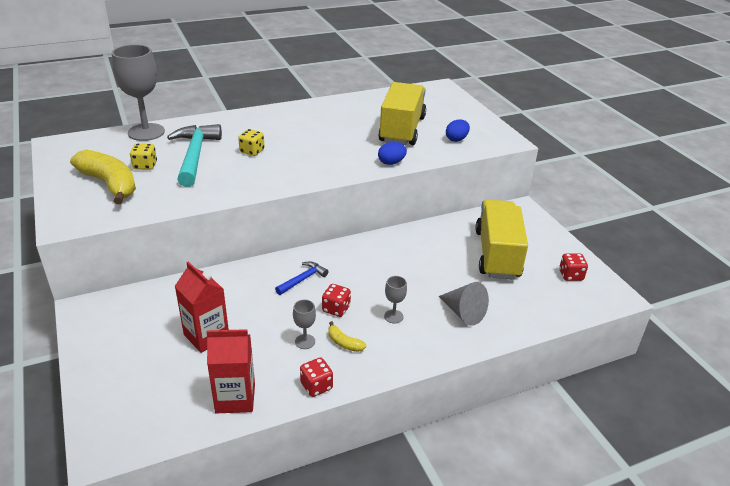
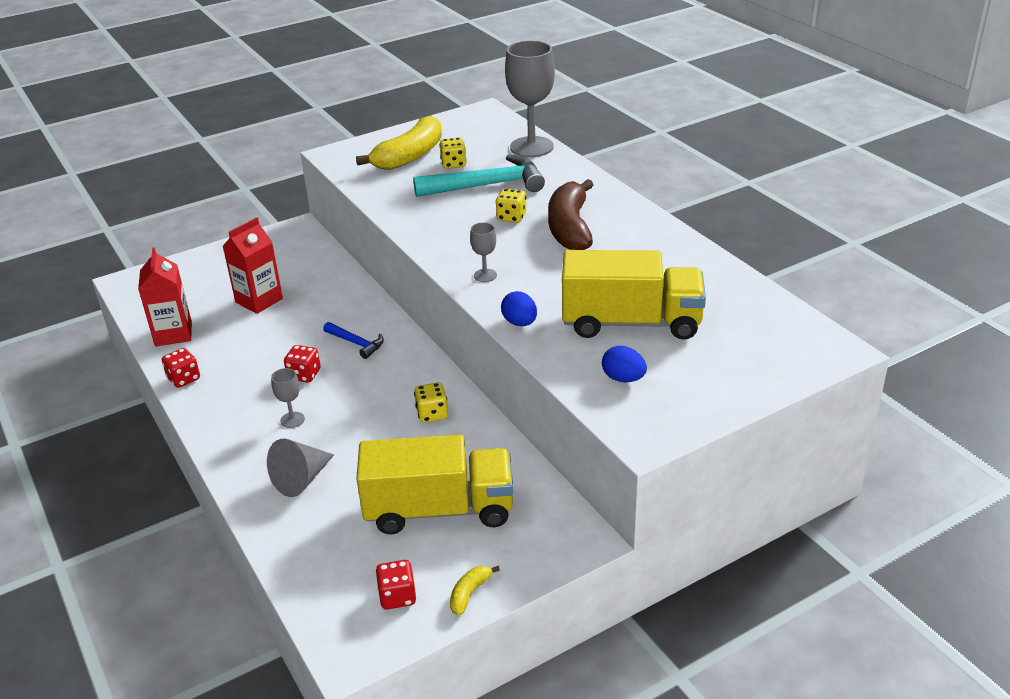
camera: 85 degrees right, 0 degrees up
(281, 133) = (570, 228): none -> brown banana
(305, 341) = (250, 361): grey goblet -> grey goblet (485, 275)
(344, 343) = (247, 388): yellow banana -> yellow banana (469, 593)
(402, 249) = (432, 414): none -> yellow dice

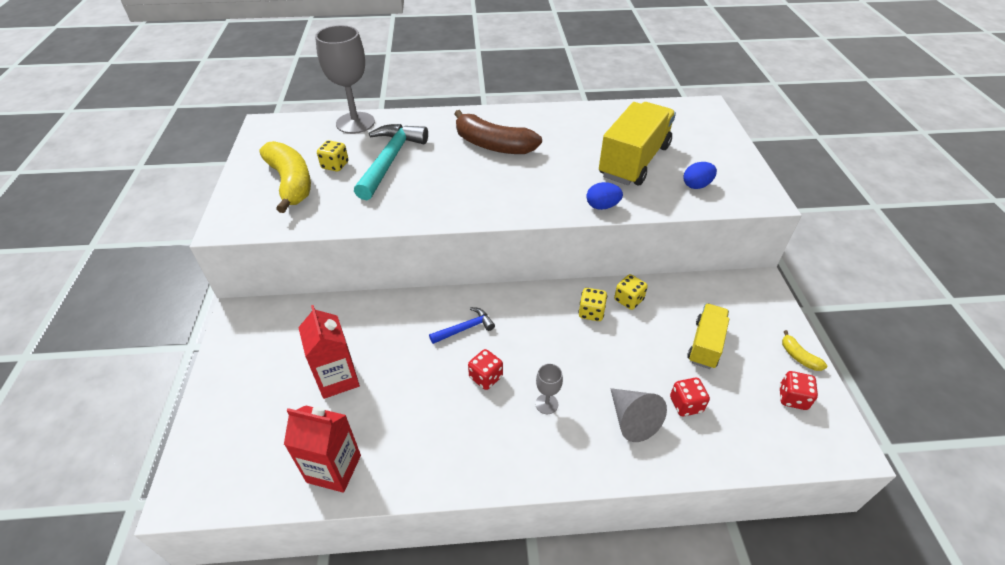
camera: 65 degrees left, 10 degrees up
(184, 379) = (424, 477): red dice -> red dice (686, 404)
(439, 509) = (705, 344): yellow truck -> yellow truck, size x0.57
(485, 275) = (524, 202): grey goblet -> none
(511, 217) = (451, 164): yellow dice -> yellow dice (628, 300)

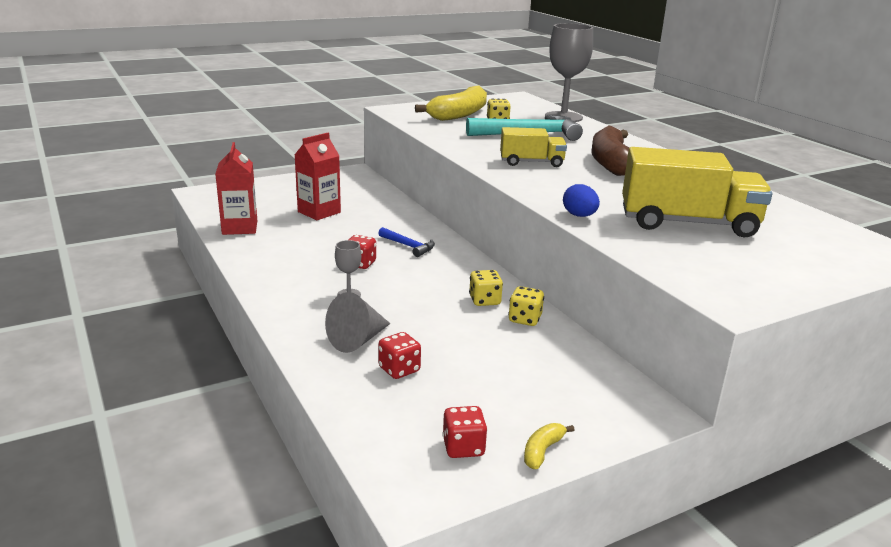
camera: 65 degrees right, 20 degrees down
(696, 185) = (694, 259): blue egg -> none
(705, 344) = (500, 375): yellow truck -> yellow truck (531, 162)

